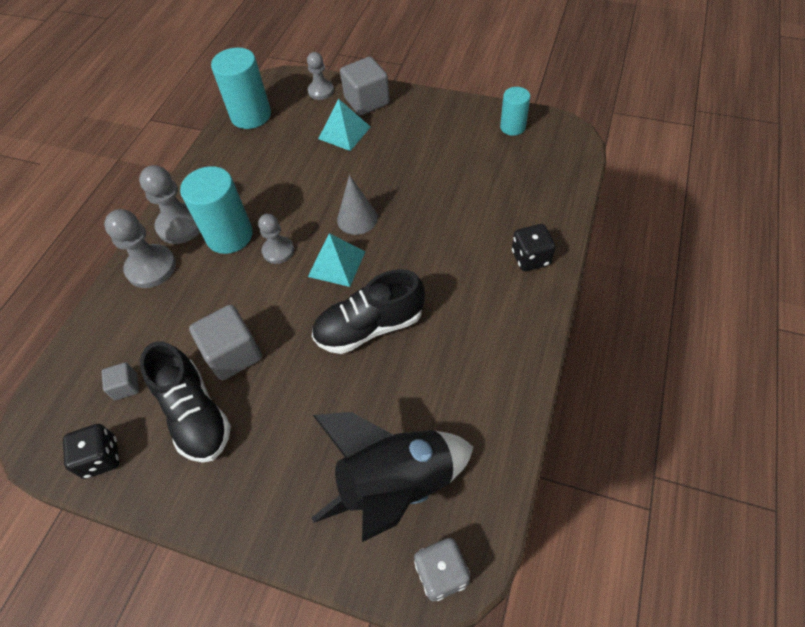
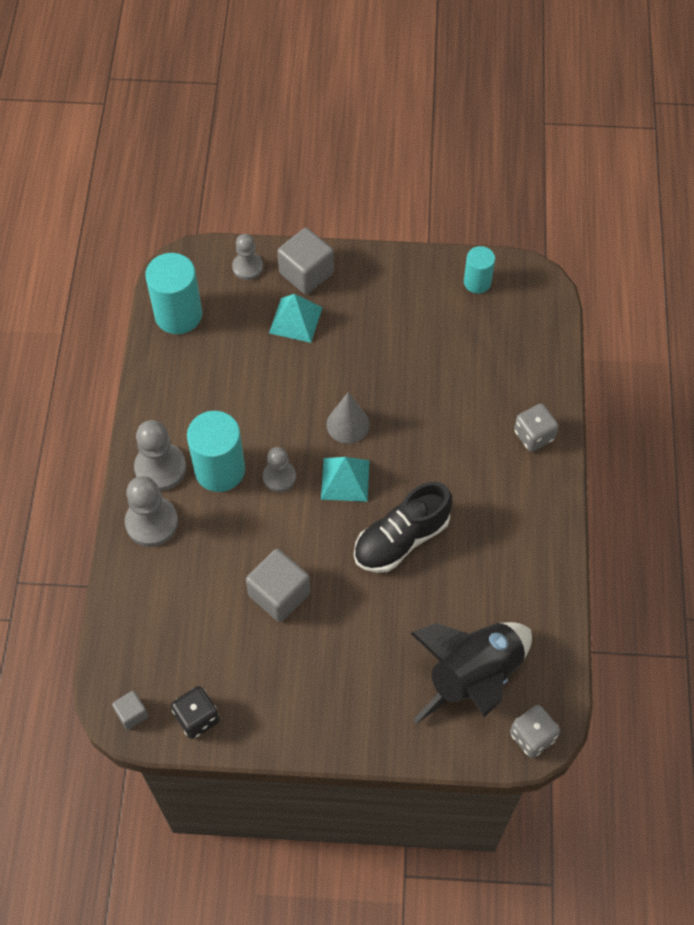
camera: 20 degrees left, 5 degrees up
(126, 386) = (187, 649): grey cube -> grey cube (132, 713)
(195, 414) = (267, 658): black shoe -> none
(530, 258) = (533, 435): black dice -> grey dice

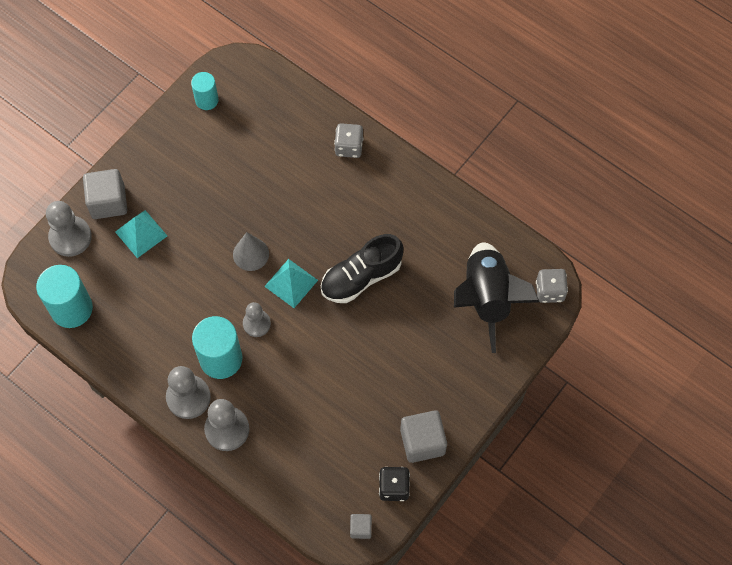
camera: 55 degrees left, 5 degrees up
(247, 267) = (70, 237): grey pawn -> grey pawn, size x1.55
(279, 594) = (343, 379): grey cube -> grey cube (422, 442)
(401, 539) = (361, 277): black shoe -> black shoe turned 60 degrees clockwise

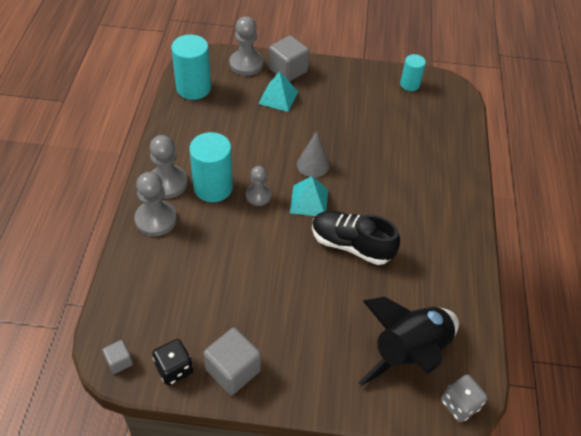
camera: 55 degrees right, 15 degrees down
(349, 147) = (453, 182): grey dice -> none

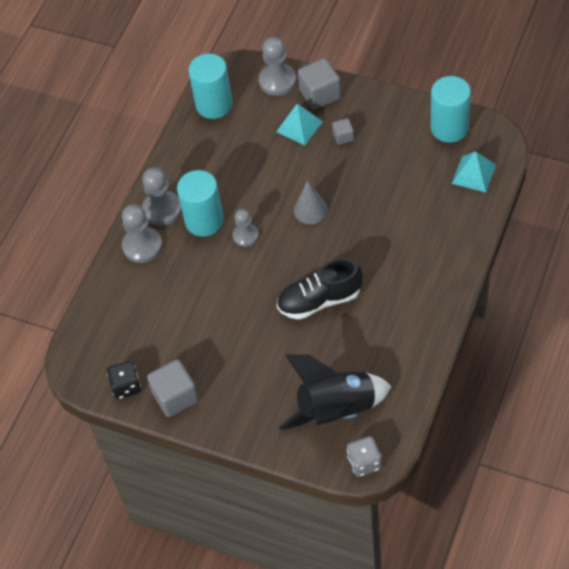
camera: 25 degrees right, 5 degrees up
(119, 361) = (82, 372): grey cube -> grey cube (343, 137)
(309, 201) = (293, 248): turquoise pyramid -> turquoise pyramid (474, 174)
(351, 245) = (319, 300): black shoe -> black shoe turned 60 degrees counterclockwise
(409, 84) = (449, 128): turquoise cylinder -> turquoise cylinder, size x1.70

